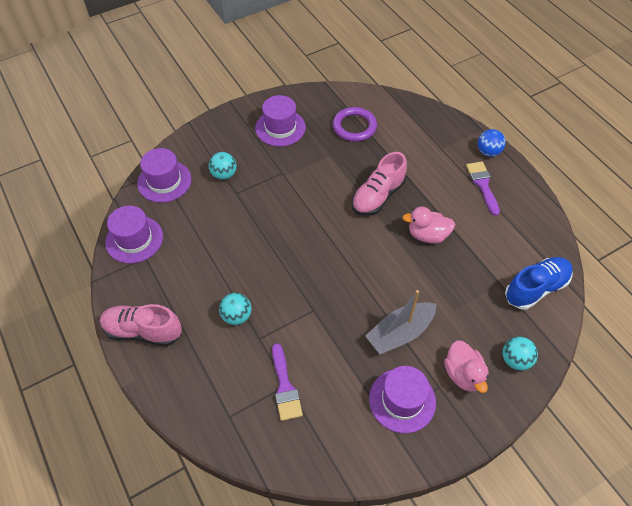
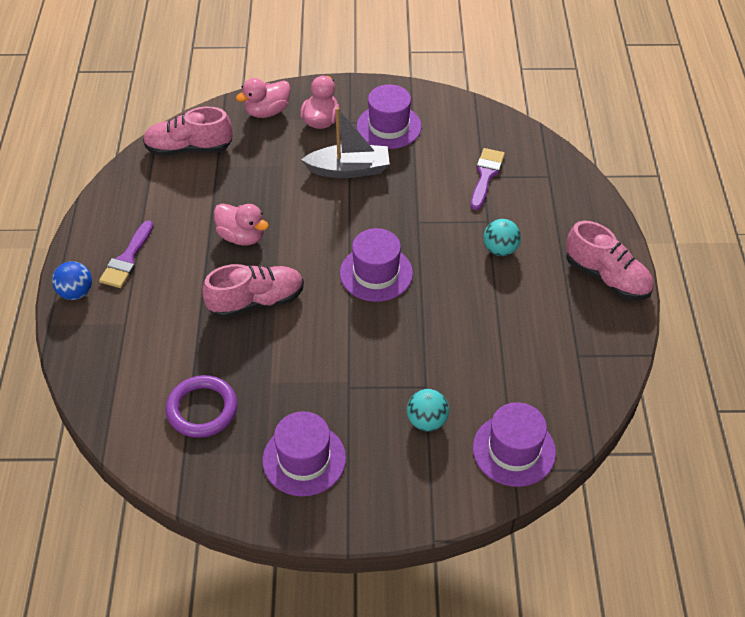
camera: 150 degrees left, 5 degrees down
(134, 239) = (584, 384): purple hat -> purple hat (376, 273)
(515, 360) = (267, 111): turquoise ball -> pink duck
(536, 288) = (189, 148): blue shoe -> pink shoe

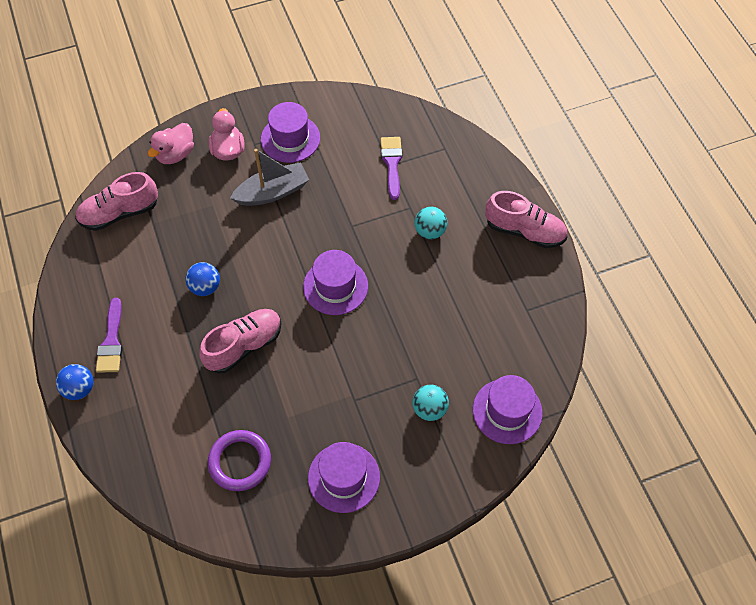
camera: 20 degrees left, 10 degrees up
(242, 237) = (205, 287): pink duck -> blue ball

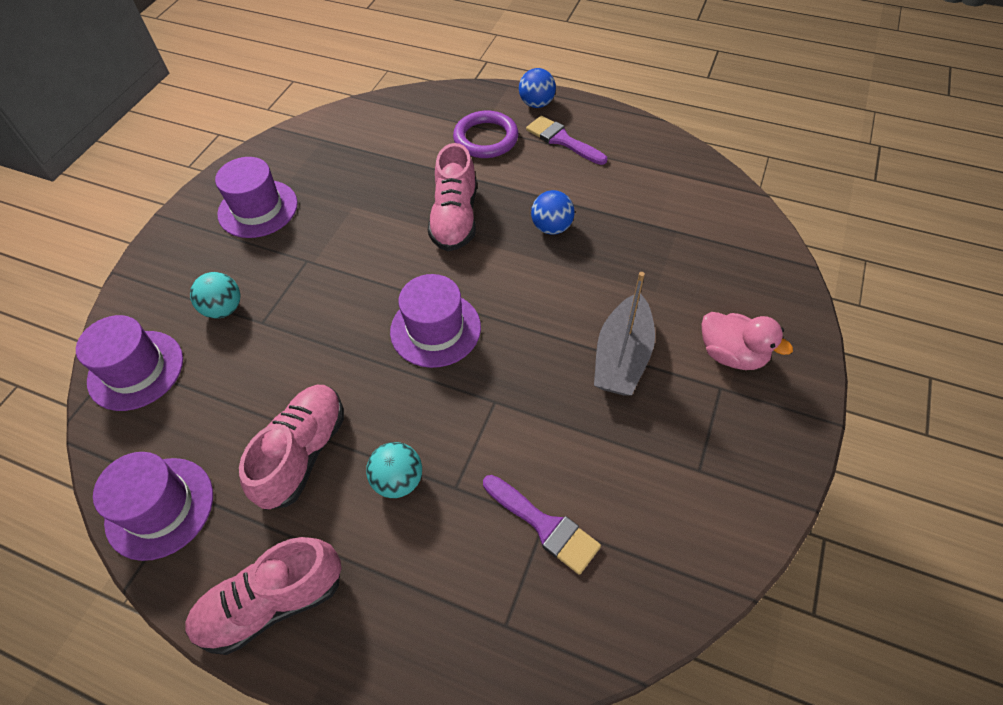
camera: 135 degrees right, 5 degrees down
(119, 213) = (715, 213): pink shoe -> pink shoe (303, 453)
(175, 154) = (767, 301): pink duck -> none
(240, 462) = (356, 157): purple ring -> purple ring (486, 138)
(290, 138) = (696, 434): purple hat -> purple hat (160, 507)

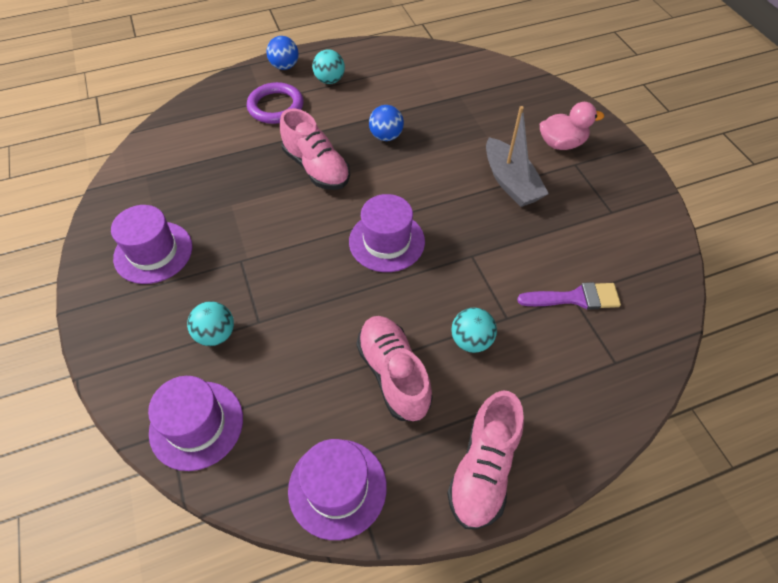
camera: 45 degrees left, 0 degrees up
(562, 140) = (330, 80): purple brush -> turquoise ball

